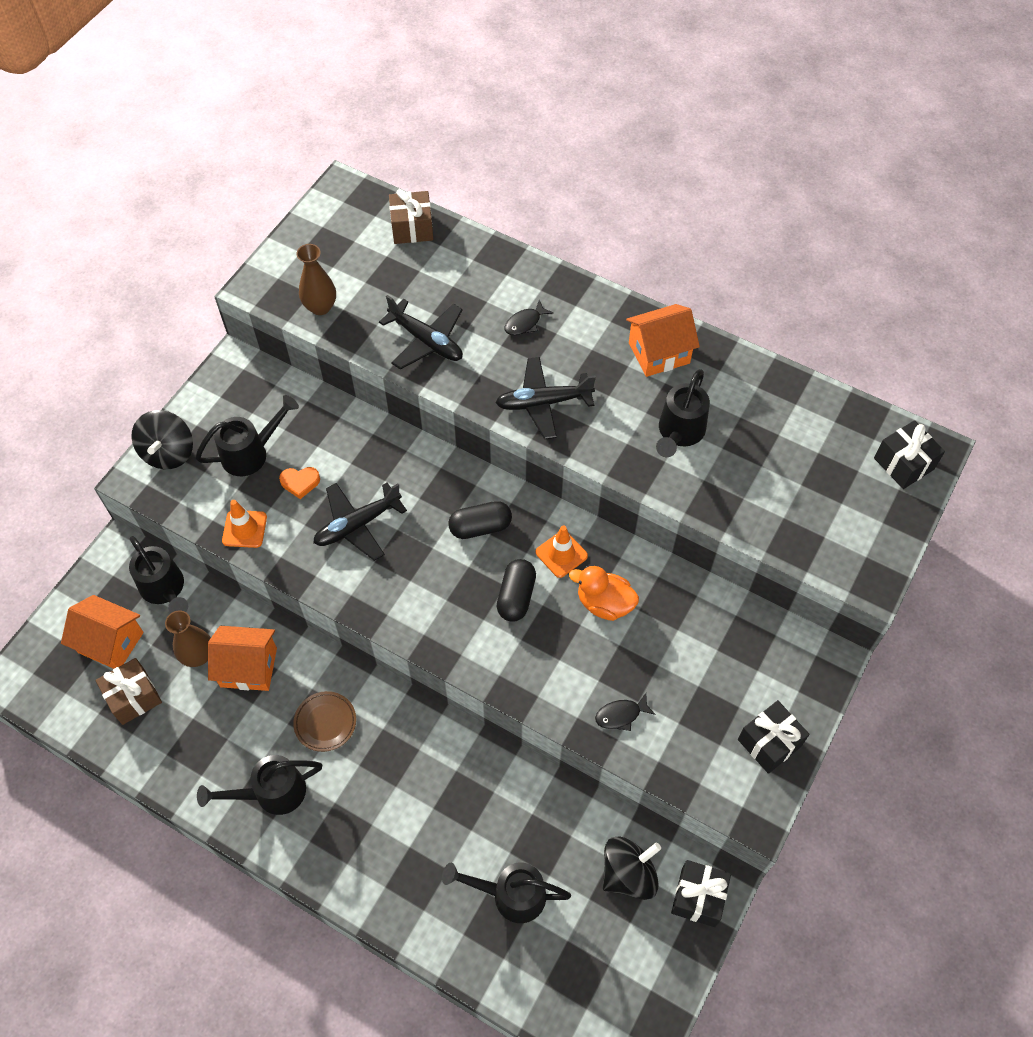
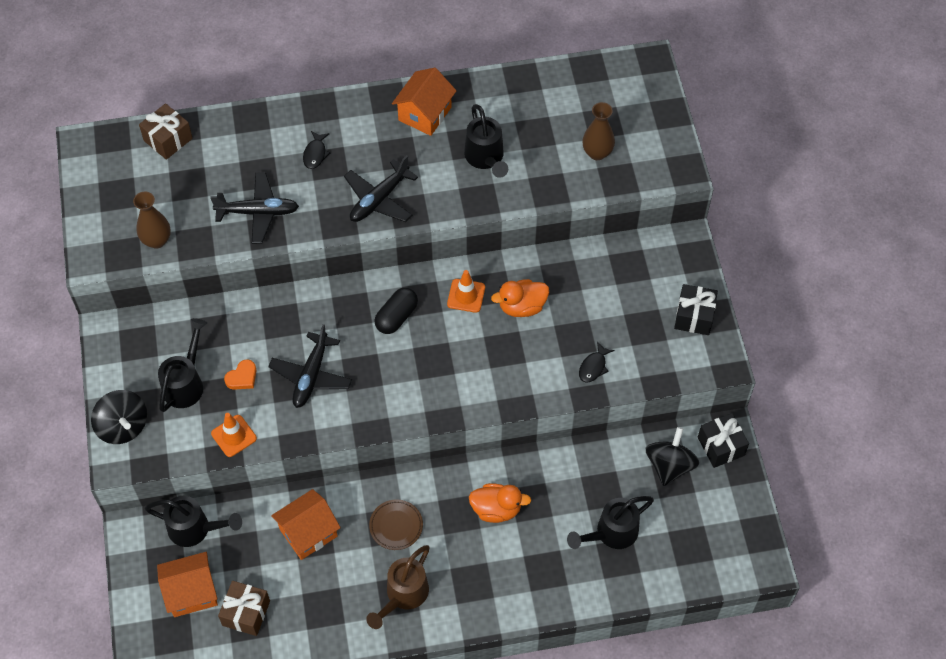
camera: 40 degrees left, 0 degrees up
(198, 656) = (265, 552): brown vase -> brown vase (597, 153)
(272, 793) = (403, 595): black watering can -> brown watering can
(426, 780) = (496, 509): none -> orange duck
(516, 596) = (462, 343): black capsule -> none
(903, 463) = (639, 83): black gift -> none

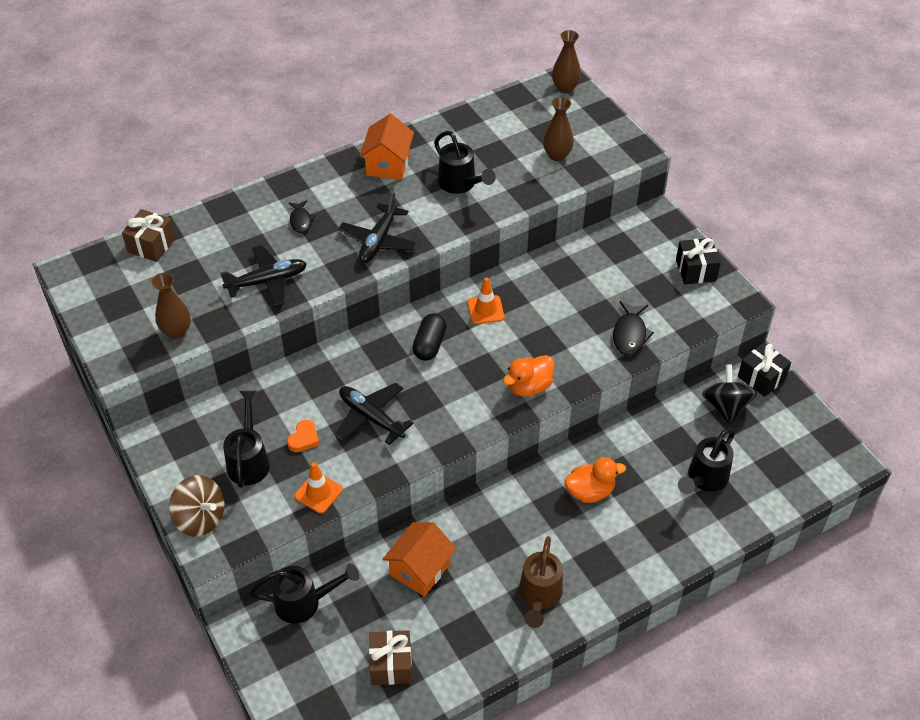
camera: 20 degrees left, 10 degrees down
(123, 426) = (200, 518): black spinning top -> brown spinning top
(191, 592) = (326, 663): orange house -> none
(311, 375) = (371, 417): black plane -> black plane turned 135 degrees clockwise
(396, 526) = (503, 536): brown plate -> none
(522, 306) = (541, 304): orange duck -> orange duck (529, 387)
(593, 367) = (630, 334): black fish -> black fish, size x1.52
(643, 73) = (565, 88): none -> brown vase

